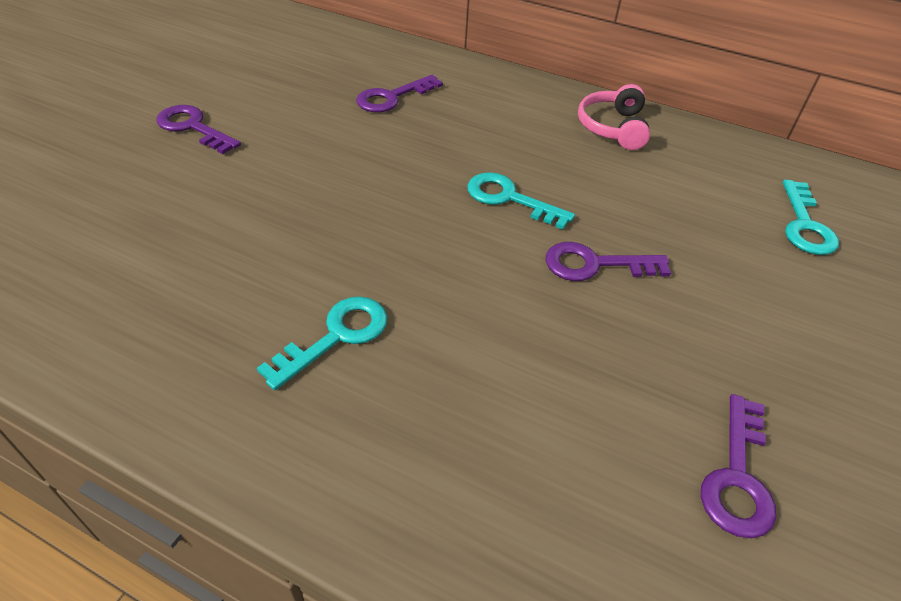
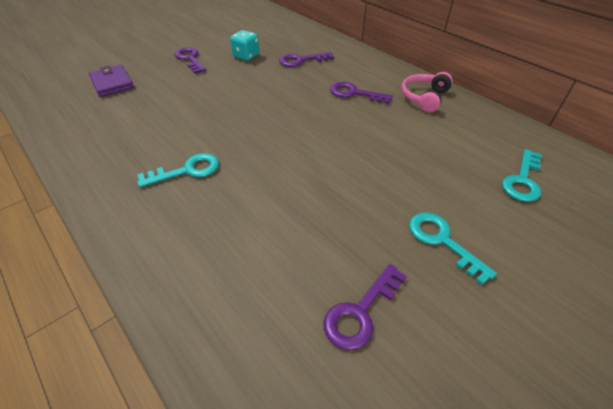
camera: 25 degrees right, 0 degrees up
(69, 204) = (112, 83): none -> purple wallet
(293, 105) = (246, 56): none -> turquoise dice
(509, 199) = (330, 124): turquoise key -> turquoise key (442, 241)
(595, 264) = (356, 170): purple key -> purple key (354, 93)

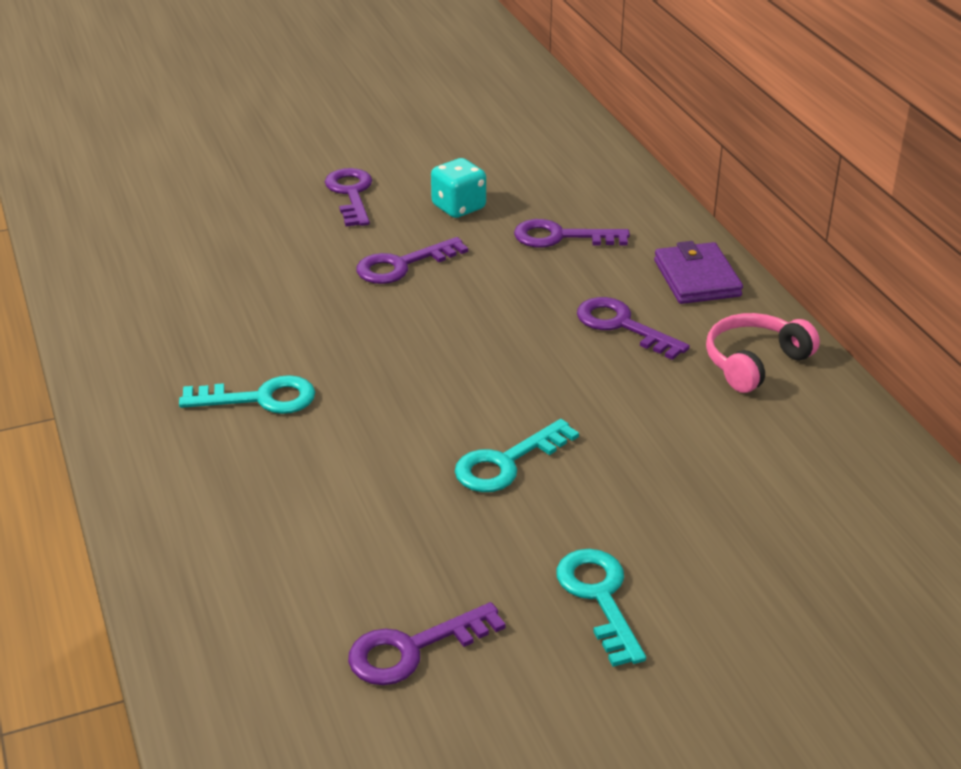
camera: 20 degrees right, 10 degrees down
(112, 83) = (197, 218): purple wallet -> purple wallet (697, 278)
(232, 86) = (402, 265): none -> purple key
(523, 180) = (818, 547): turquoise key -> turquoise key (507, 463)

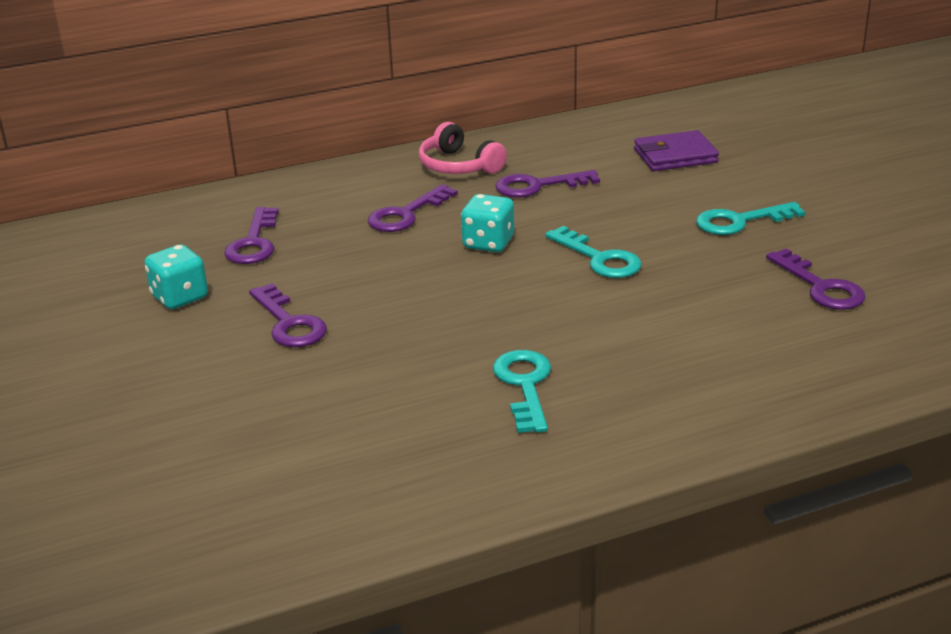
camera: 90 degrees left, 5 degrees down
(351, 194) = (127, 365): purple key -> purple key (538, 186)
(550, 382) = (488, 243): none -> turquoise dice
(697, 278) = (336, 184): purple wallet -> purple wallet (675, 156)

